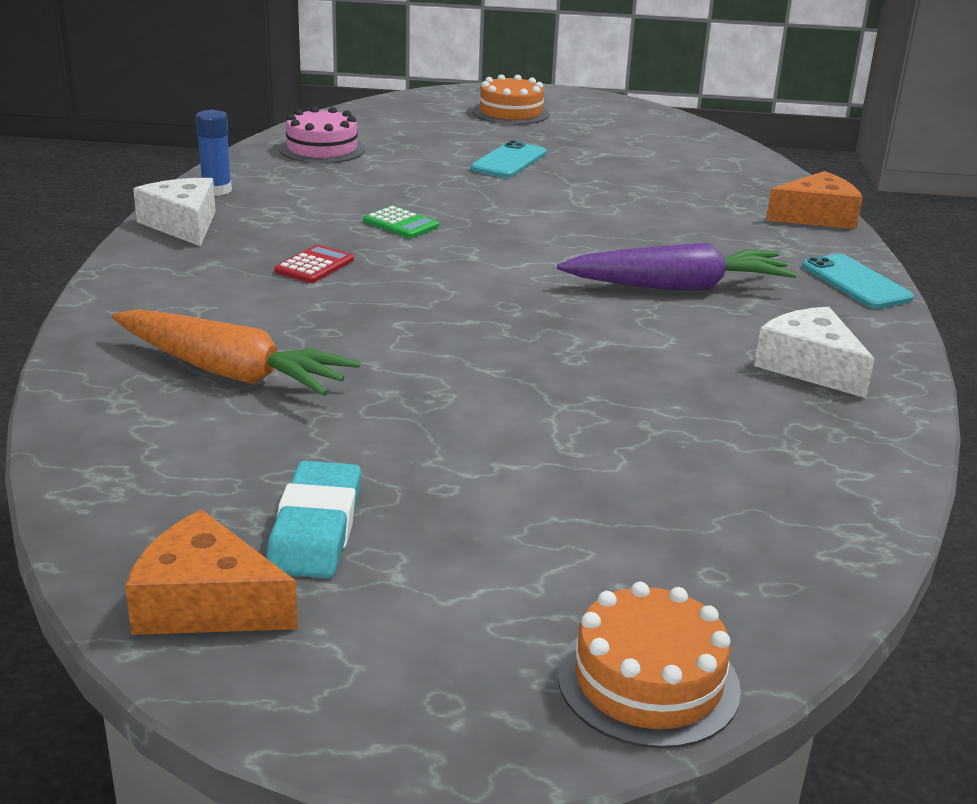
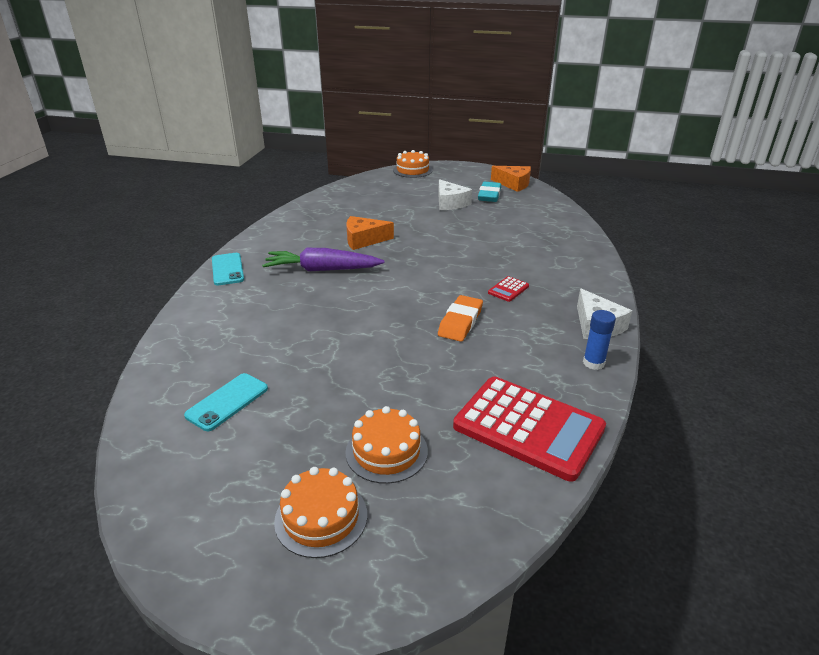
camera: 170 degrees left, 5 degrees up
(230, 372) = (530, 237): orange carrot -> none
(322, 149) = (528, 427): pink cake -> red calculator
(401, 224) = (460, 322): green calculator -> orange eraser
(469, 136) = (386, 451): none -> orange cake
(509, 161) = (363, 400): turquoise phone -> turquoise phone (227, 402)
(810, 367) = (300, 231): white cheese -> white cheese (450, 203)
(816, 216) = (184, 321): orange cheese -> orange cheese (364, 240)

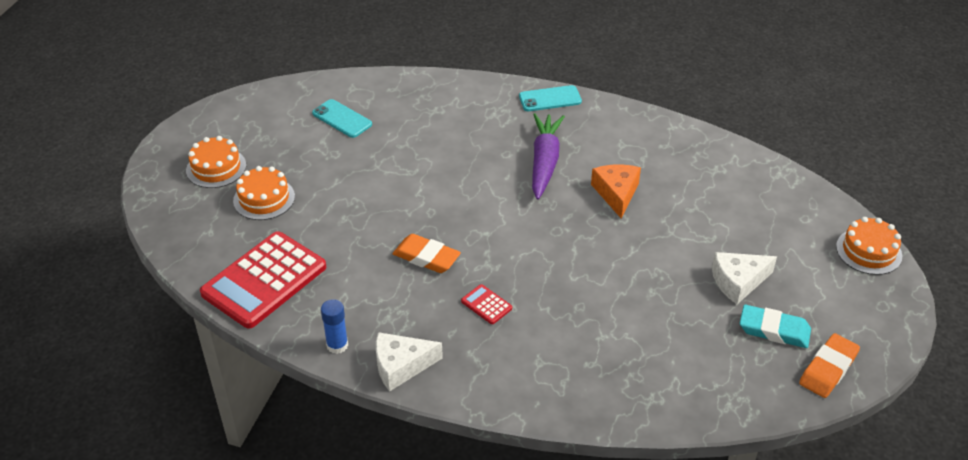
camera: 95 degrees right, 10 degrees up
(513, 184) = (828, 369): orange cheese -> orange eraser

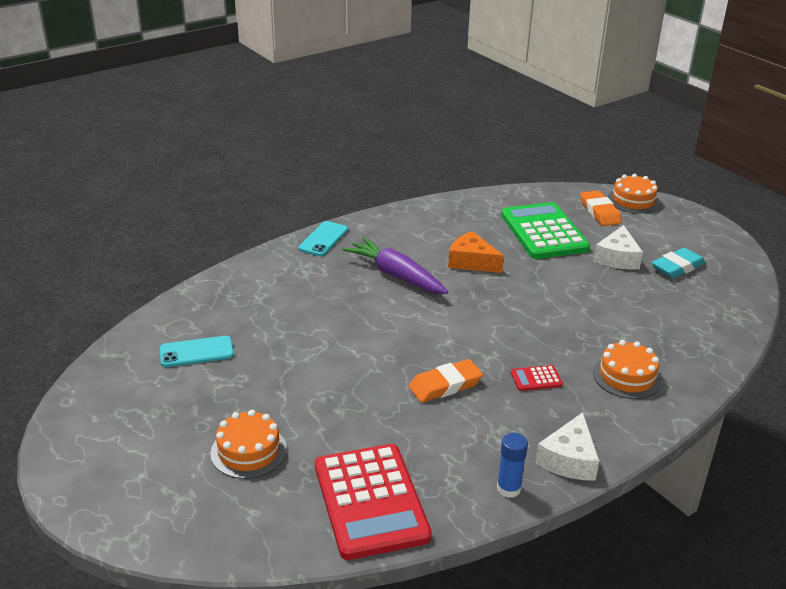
camera: 55 degrees left, 10 degrees down
(216, 168) = (156, 466): orange cake -> orange cake (627, 376)
(723, 215) = (543, 232): none -> green calculator
(828, 369) = (730, 265): orange eraser -> orange eraser (599, 212)

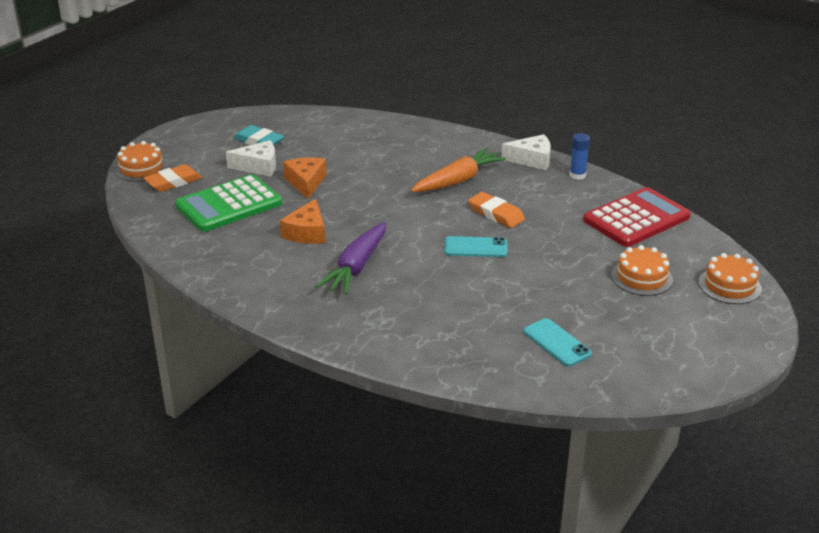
camera: 110 degrees left, 0 degrees up
(323, 239) = (313, 326): turquoise phone -> turquoise phone (475, 247)
(536, 379) = (458, 180): red calculator -> orange carrot
(571, 278) = (306, 182): none -> orange cheese
(627, 376) = (427, 149): orange cake -> orange cake (729, 285)

